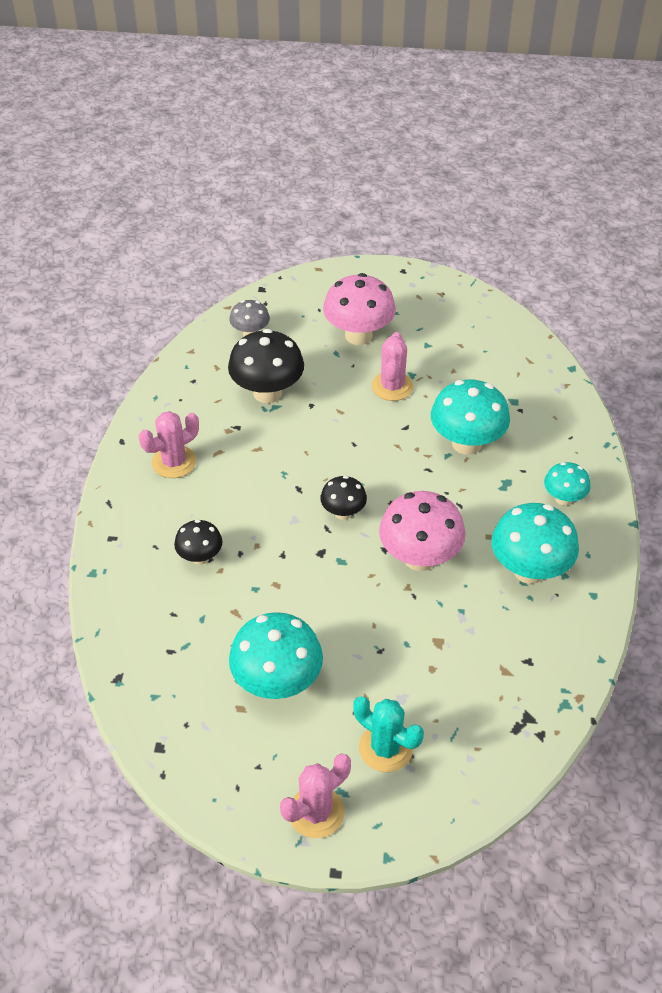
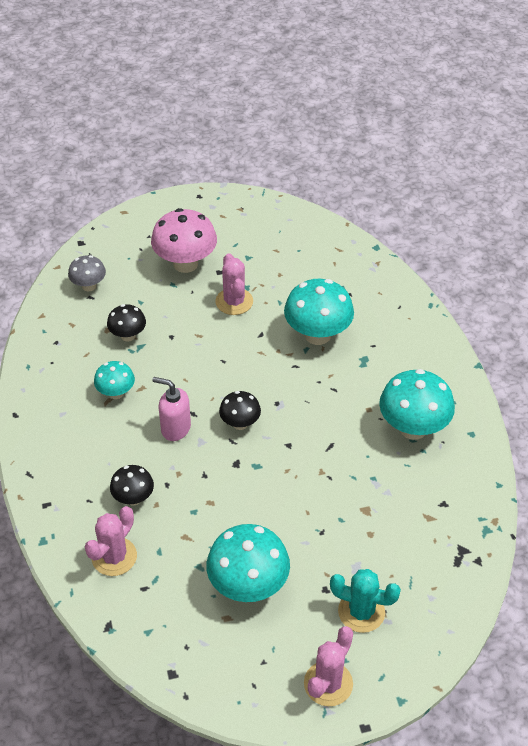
camera: 20 degrees left, 0 degrees up
(174, 462) = (72, 420): pink cactus -> pink cactus (114, 557)
(267, 393) = (128, 336): black mushroom -> black mushroom, size x0.56
(274, 499) = (175, 428): none -> pink soap dispenser
(419, 558) = (320, 444): pink mushroom -> none
(563, 498) = (415, 360): turquoise mushroom -> turquoise mushroom (116, 393)

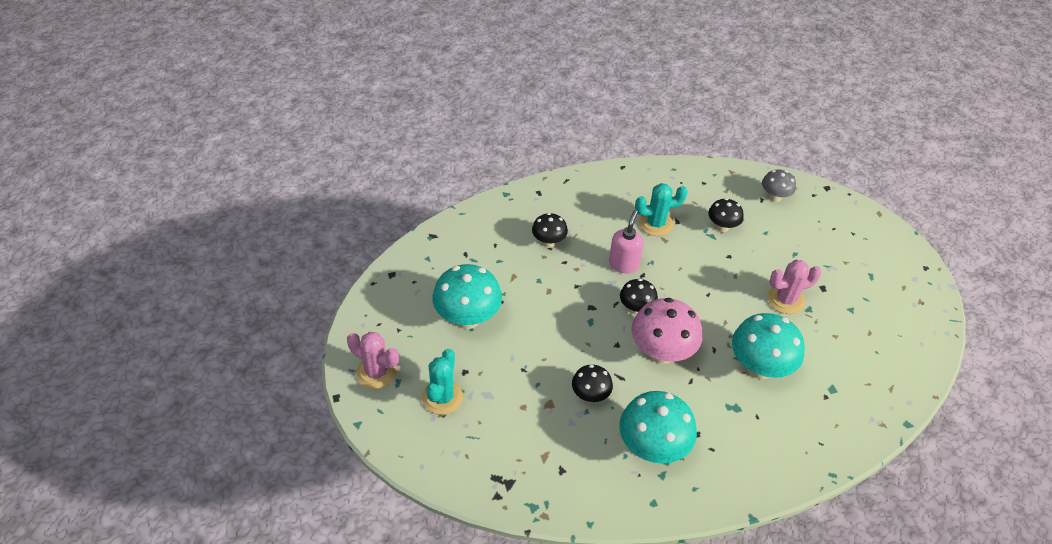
camera: 85 degrees right, 0 degrees up
(114, 557) = (493, 234): pink cactus -> none
(116, 393) = (655, 224): turquoise mushroom -> turquoise cactus
(185, 264) = (825, 261): pink mushroom -> pink mushroom (661, 352)
(354, 473) = (590, 395): none -> black mushroom

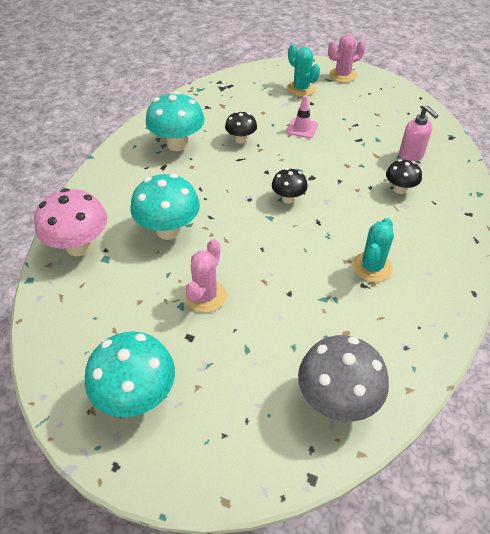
camera: 130 degrees right, 0 degrees up
(467, 318) = (354, 120): turquoise mushroom -> turquoise mushroom (137, 396)
(522, 354) = (302, 128): none -> pink traffic cone
(623, 264) = (339, 217): pink soap dispenser -> pink soap dispenser (411, 155)
(661, 352) = (237, 188): pink mushroom -> pink mushroom (79, 246)
(722, 227) = (329, 315): black mushroom -> none
(774, 197) = (337, 400): grey mushroom -> grey mushroom, size x1.78

